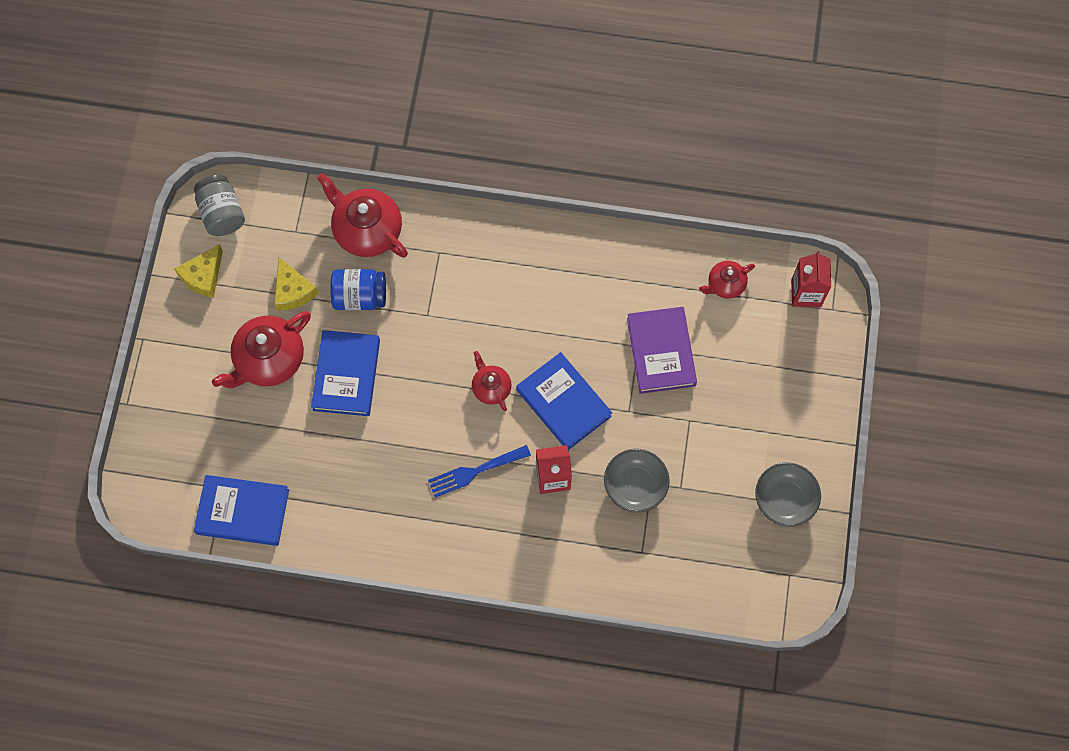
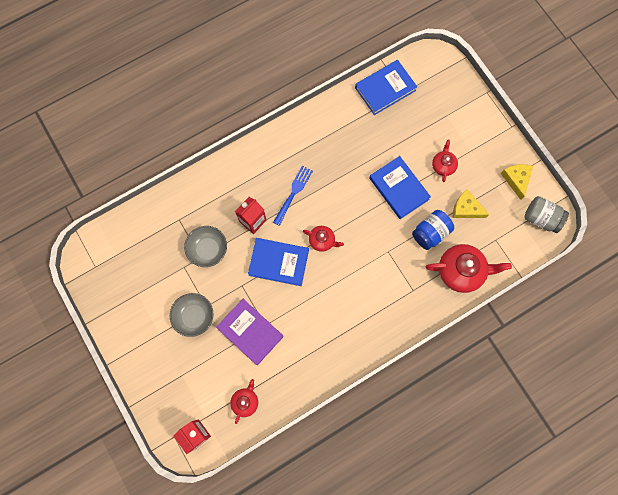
camera: 140 degrees right, 5 degrees up
(269, 360) = (443, 165): red teapot -> red teapot, size x0.55
(784, 499) = (125, 304): grey bowl -> grey bowl (194, 316)

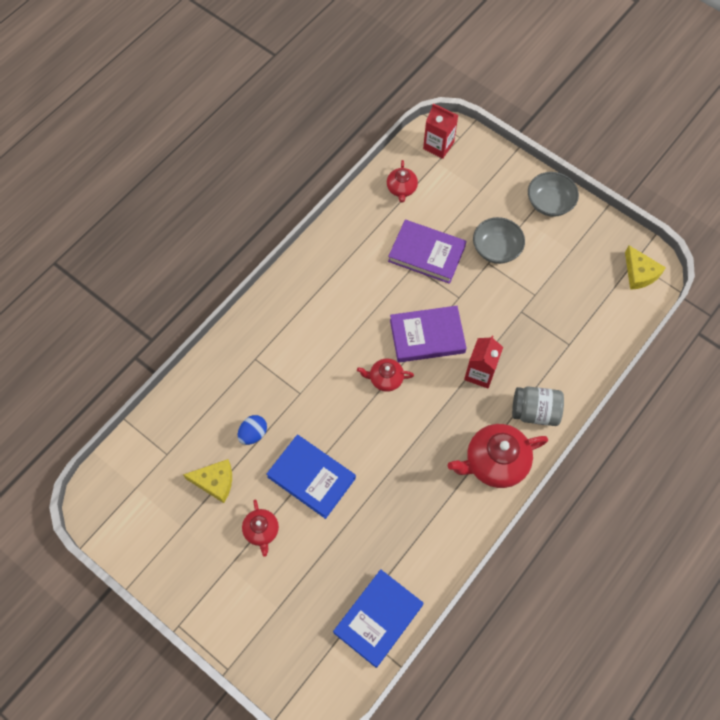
camera: 160 degrees right, 10 degrees down
(208, 249) = (517, 322): grey bowl -> grey bowl (549, 203)
(278, 262) = (427, 336): blue book -> purple book
(293, 193) = (445, 425): blue fork -> none
(430, 233) = (253, 434): blue jar -> blue egg
(461, 271) = (201, 400): red teapot -> red teapot (495, 462)
(516, 179) = (156, 546): yellow cheese -> yellow cheese (639, 273)
(541, 218) = (112, 503): grey jar -> grey jar (535, 412)

